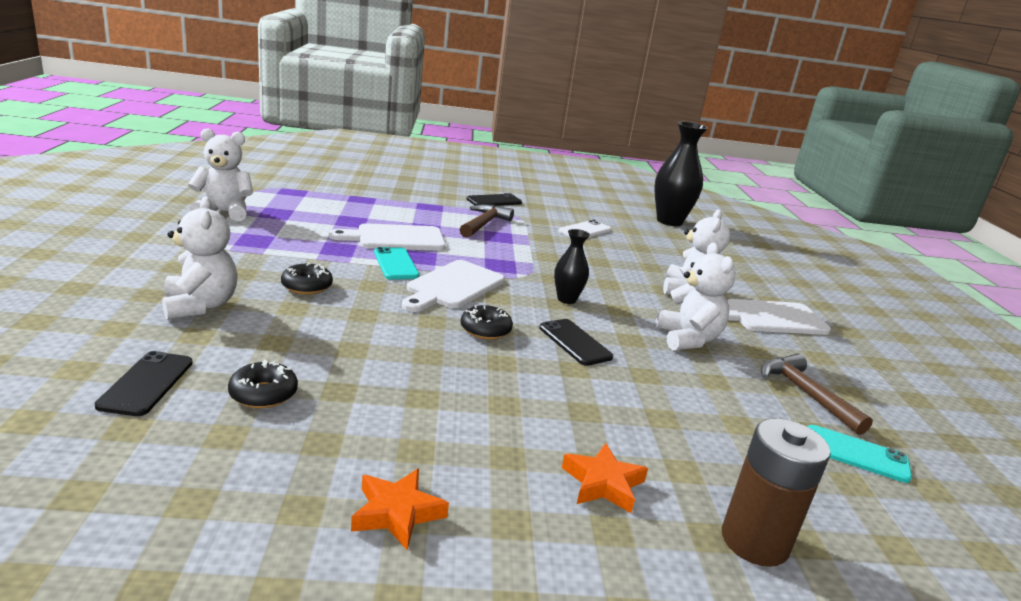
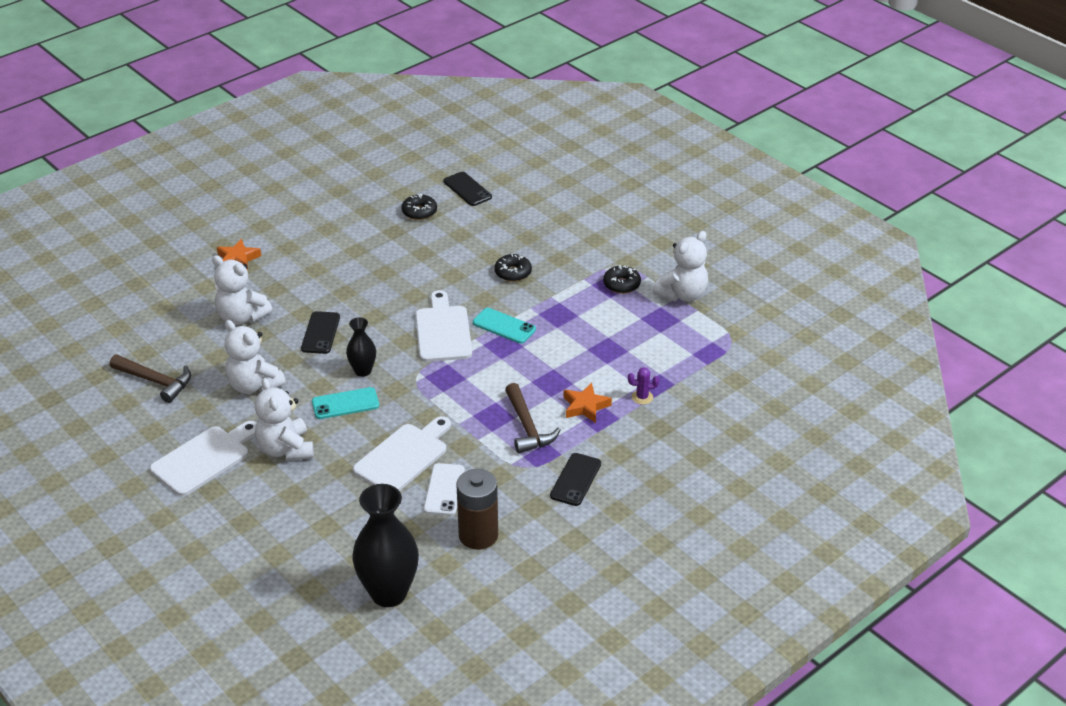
camera: 145 degrees right, 15 degrees up
(200, 306) = (529, 228): white teddy bear -> white teddy bear (241, 317)
(383, 200) = (642, 397): none -> purple cactus
(395, 238) = (548, 353): white cutting board -> white cutting board (404, 457)
(397, 513) = (305, 206): orange star -> orange star (585, 406)
(485, 330) = (379, 308): black donut -> black donut (621, 284)
(574, 342) = (321, 333): black phone -> black phone turned 75 degrees clockwise
(754, 541) = (159, 271): brown battery -> brown battery (478, 535)
(856, 454) = (117, 349): turquoise phone -> turquoise phone (345, 404)

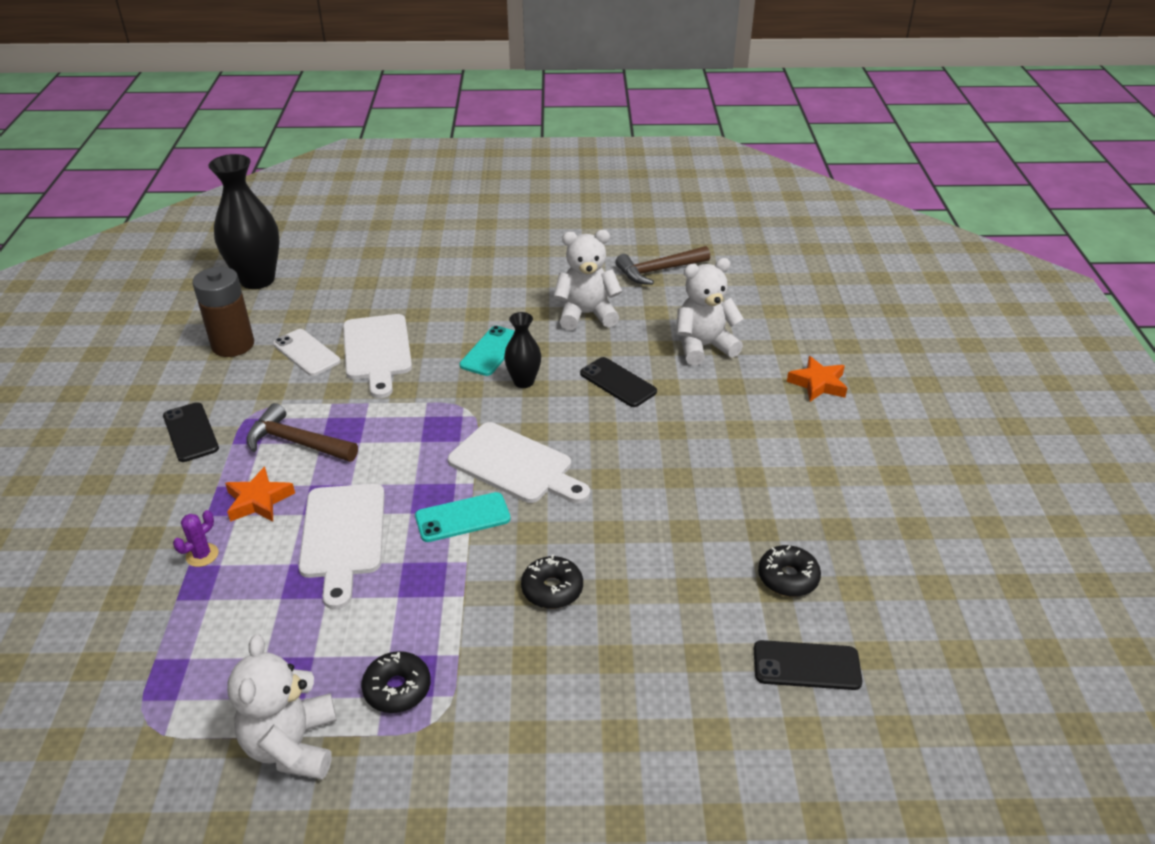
camera: 130 degrees right, 0 degrees up
(204, 459) = (524, 259): white cutting board -> white cutting board (342, 536)
(286, 449) = (479, 298): white teddy bear -> none

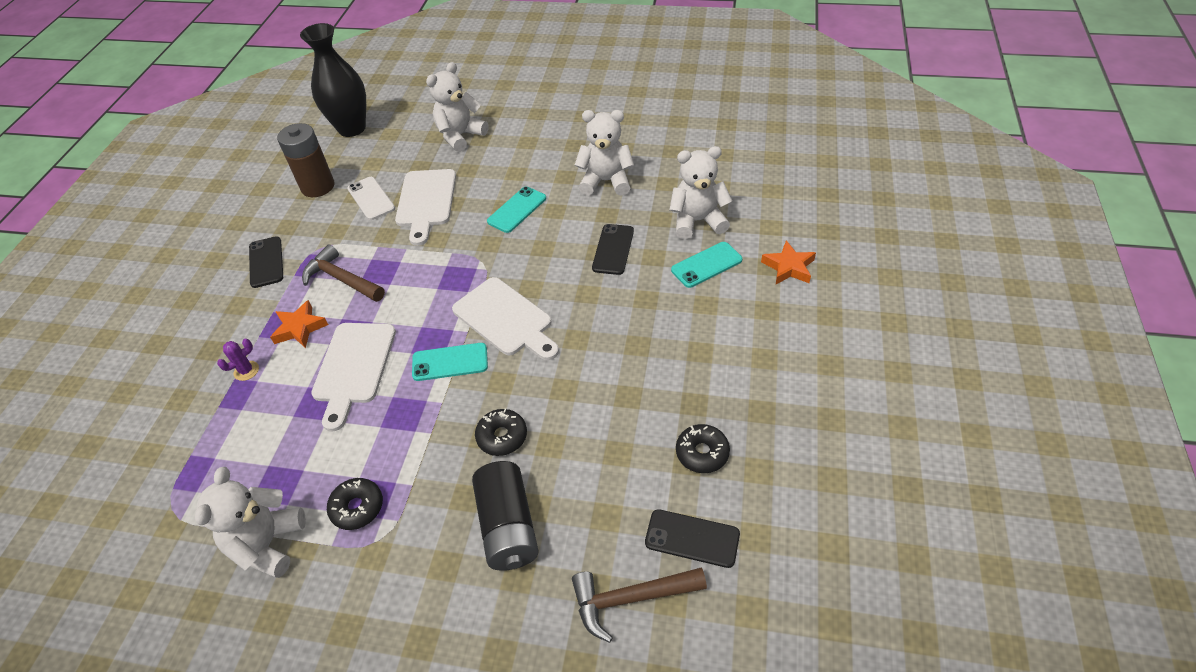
camera: 15 degrees right, 10 degrees up
(397, 279) = (460, 136): none -> white teddy bear
(523, 382) = (535, 241): black vase -> none
(591, 683) = (508, 526): none -> black battery
(618, 382) = (613, 249): black phone -> black phone turned 45 degrees clockwise
(658, 271) = (681, 143): brown hammer -> brown hammer (630, 599)
(728, 389) = (706, 265): none -> turquoise phone

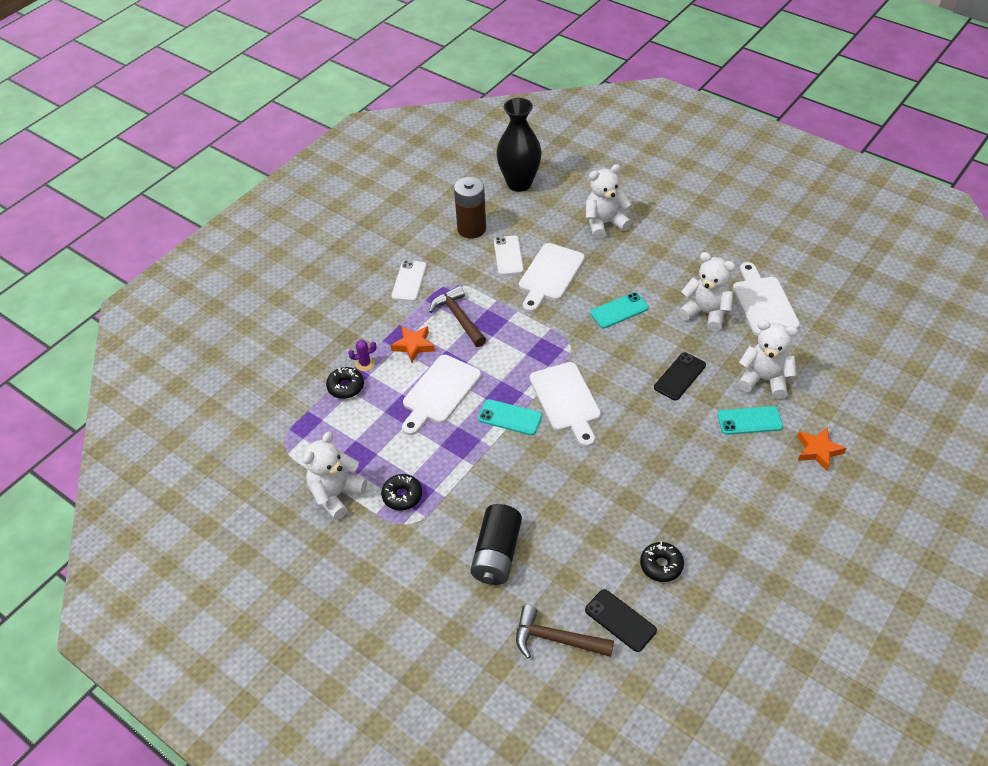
camera: 25 degrees right, 0 degrees up
(266, 262) = (409, 281): black phone -> white phone
(502, 436) = (522, 489): black donut -> black donut (346, 387)
(656, 153) = (763, 303): none -> white cutting board

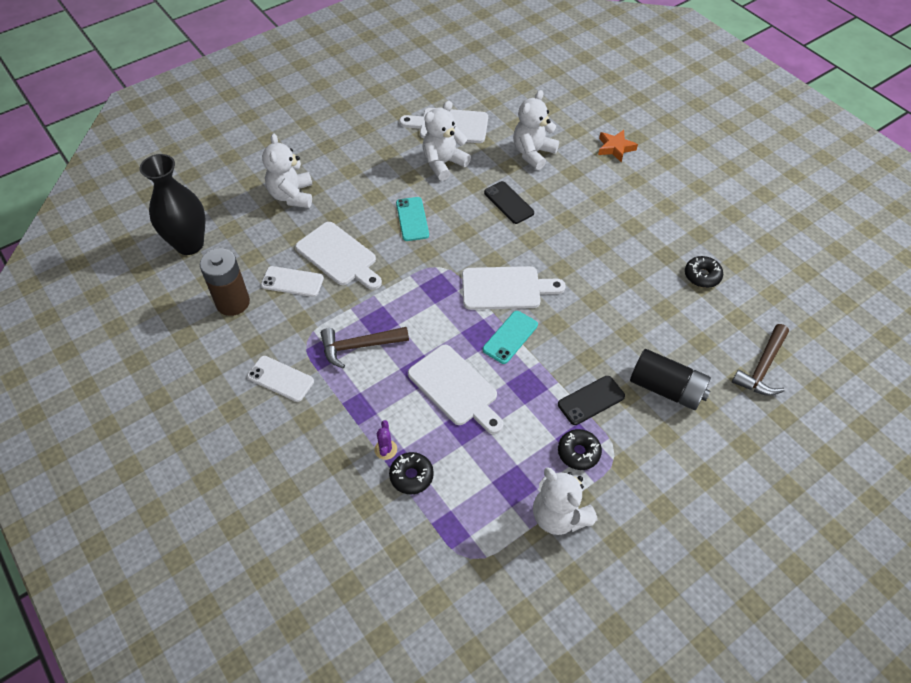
camera: 75 degrees left, 5 degrees up
(413, 345) = (379, 396): orange star -> none
(620, 620) = (750, 318): black phone -> black phone (591, 400)
(749, 421) = (572, 176): turquoise phone -> none

